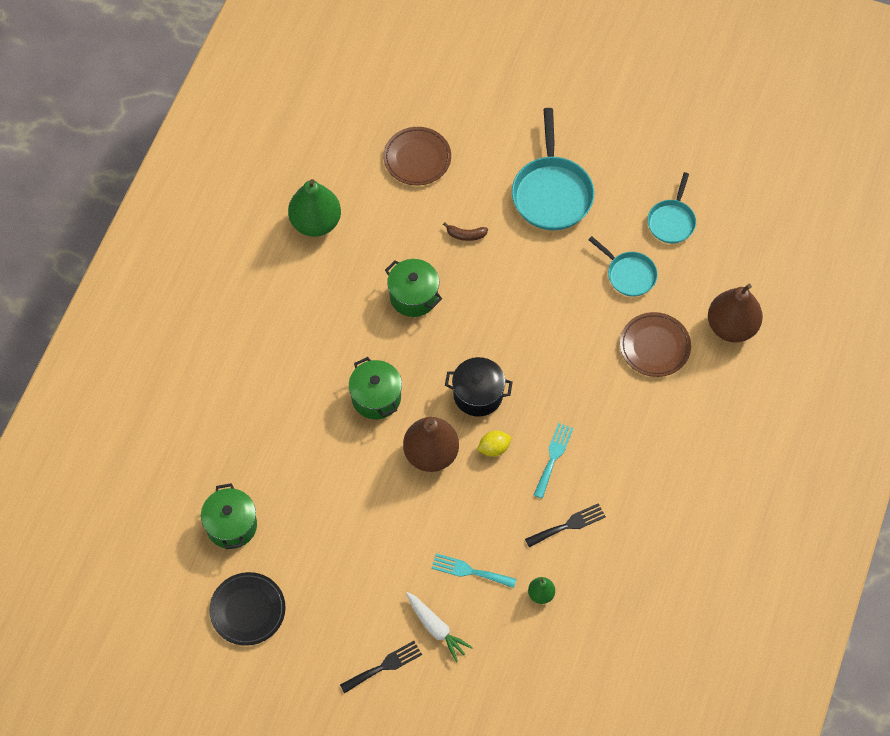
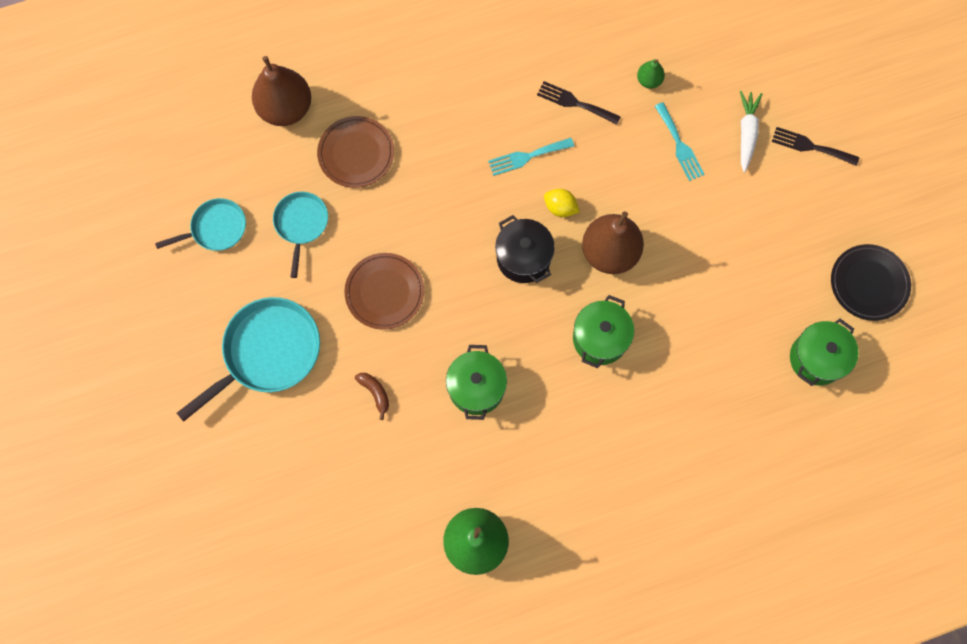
camera: 130 degrees left, 10 degrees up
(417, 158) = (328, 506): brown plate -> brown plate (385, 292)

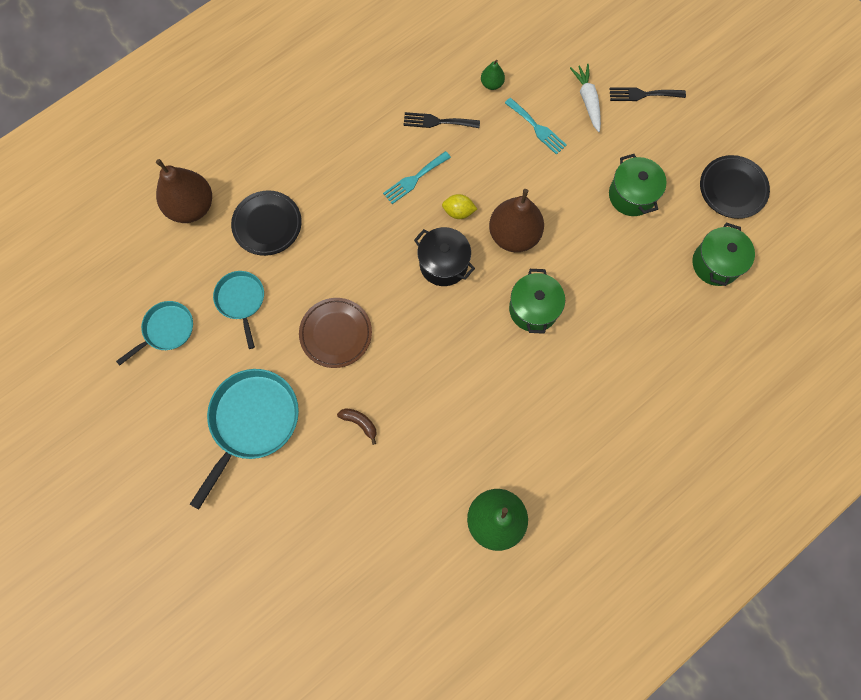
camera: 20 degrees left, 0 degrees up
(356, 154) = (267, 225): brown plate -> black plate
(476, 388) = (445, 387): green pot -> green pot (631, 195)

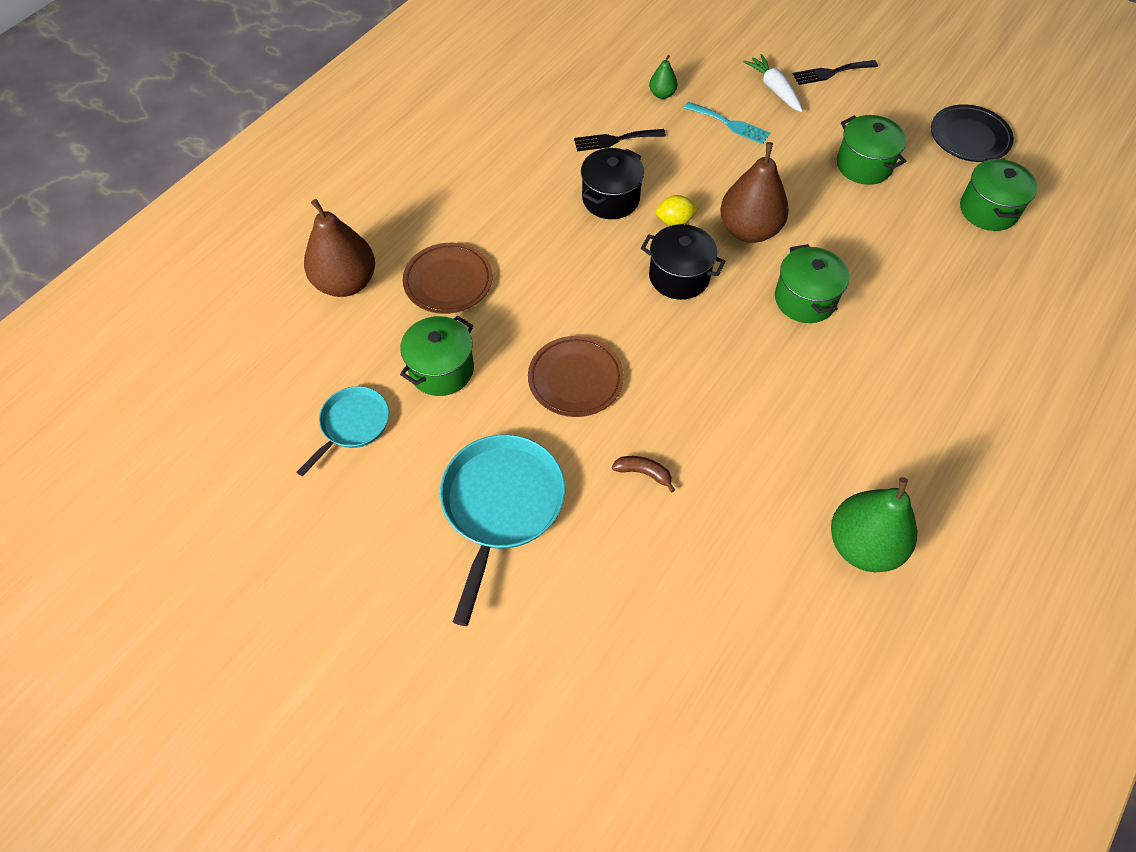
camera: 15 degrees left, 15 degrees down
(241, 300) = (441, 370): turquoise pan -> green pot
(267, 225) = (448, 281): black plate -> brown plate
(415, 178) = (610, 199): turquoise fork -> black pot

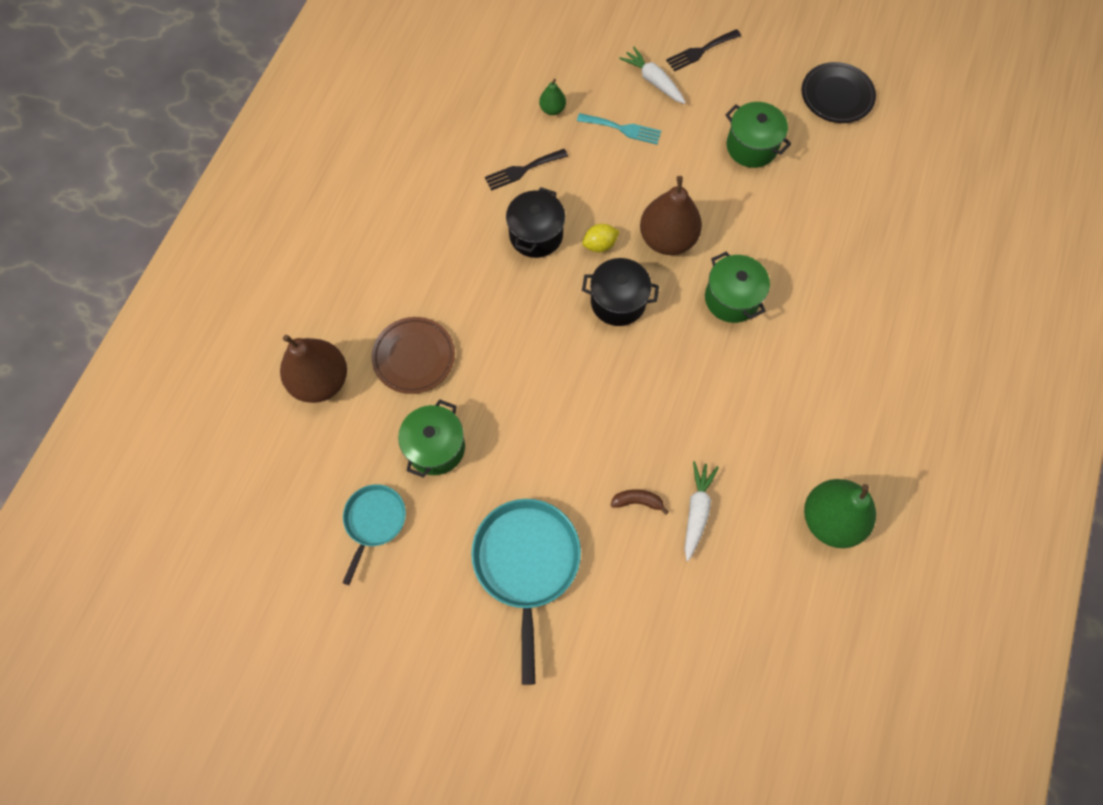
camera: 15 degrees left, 10 degrees up
(575, 379) = (555, 427): brown plate -> none
(708, 499) = (696, 511): none -> white carrot
(988, 210) = (867, 170): green pot -> none

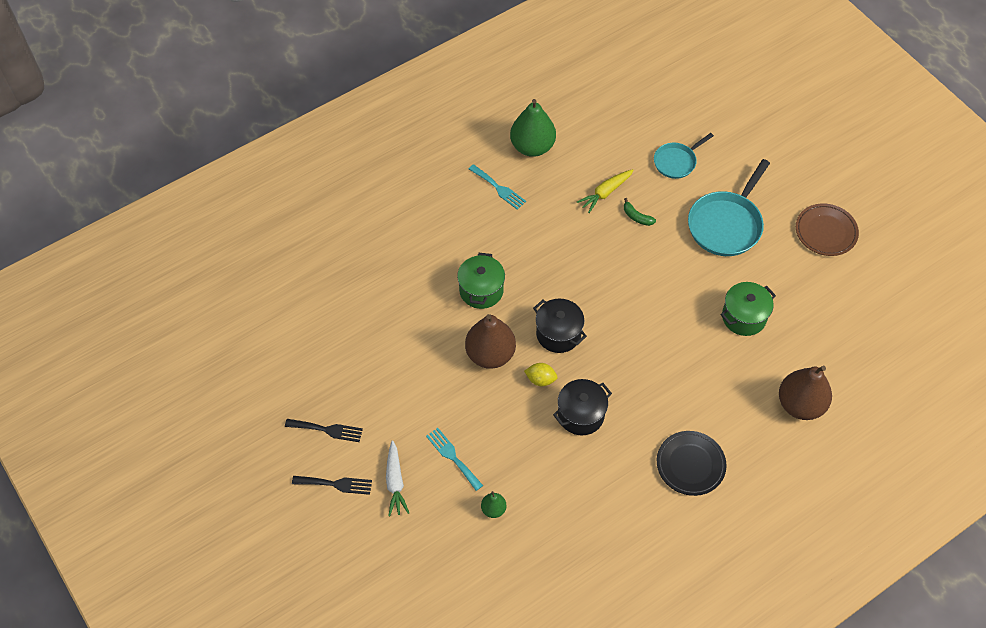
camera: 145 degrees left, 10 degrees down
(374, 521) = (808, 298): turquoise pan -> turquoise pan (676, 162)
(414, 357) = (724, 382): brown plate -> brown plate (826, 232)
(523, 170) = (553, 472): black fork -> black fork (326, 430)
(637, 501) = (637, 217): brown banana -> green banana
(696, 511) = (605, 193): white carrot -> yellow carrot
(751, 147) = (371, 382): green pot -> none
(819, 433) = (498, 188): none -> turquoise fork
(836, 96) = (273, 380): black plate -> black plate (690, 464)

